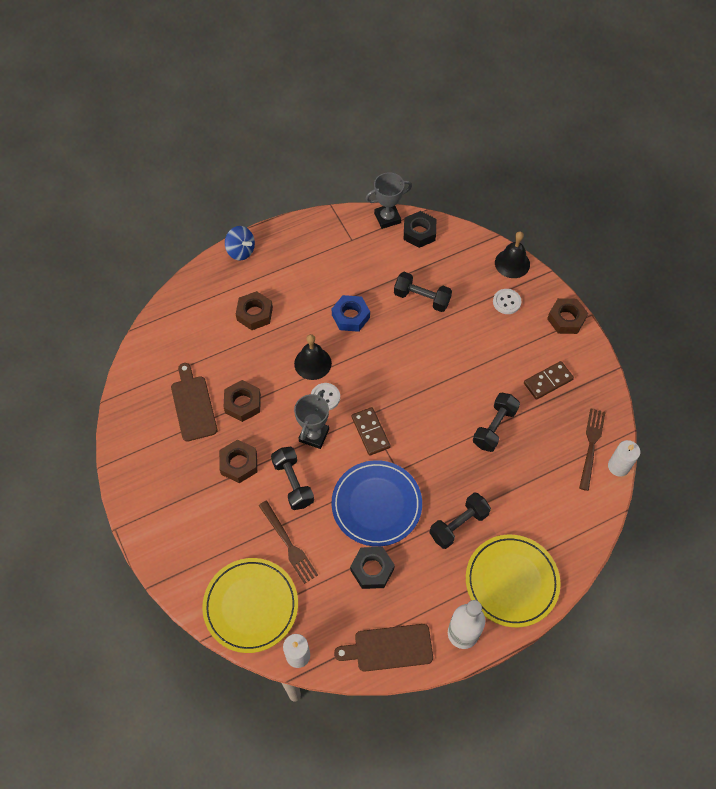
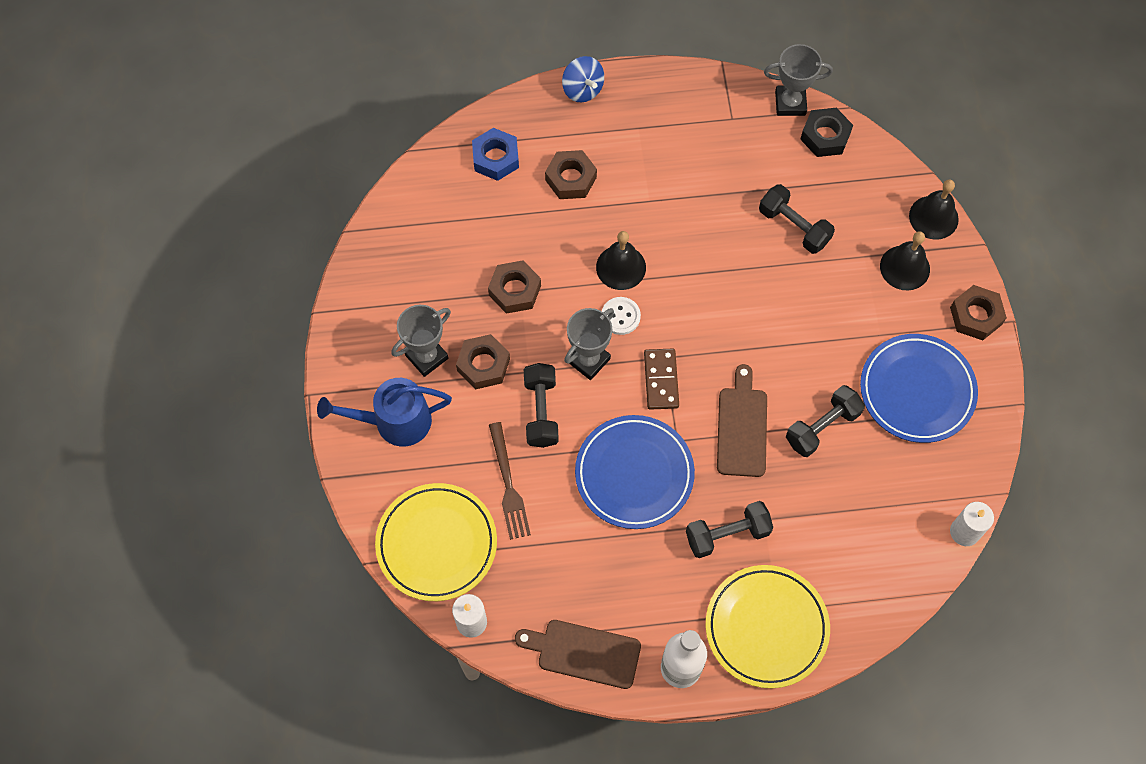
camera: 20 degrees right, 5 degrees up
(187, 527) = (394, 422): none -> blue watering can
(193, 405) = (453, 272): brown cutting board -> brown cutting board (742, 427)
(195, 471) = (426, 357): none -> grey trophy
(350, 316) = (692, 221): blue nut -> blue nut (496, 158)
(372, 569) = (599, 551): black nut -> none
(506, 302) = (904, 267): white button -> black bell
(548, 381) = (917, 390): brown domino -> blue plate
(591, 445) = (939, 493): brown fork -> none

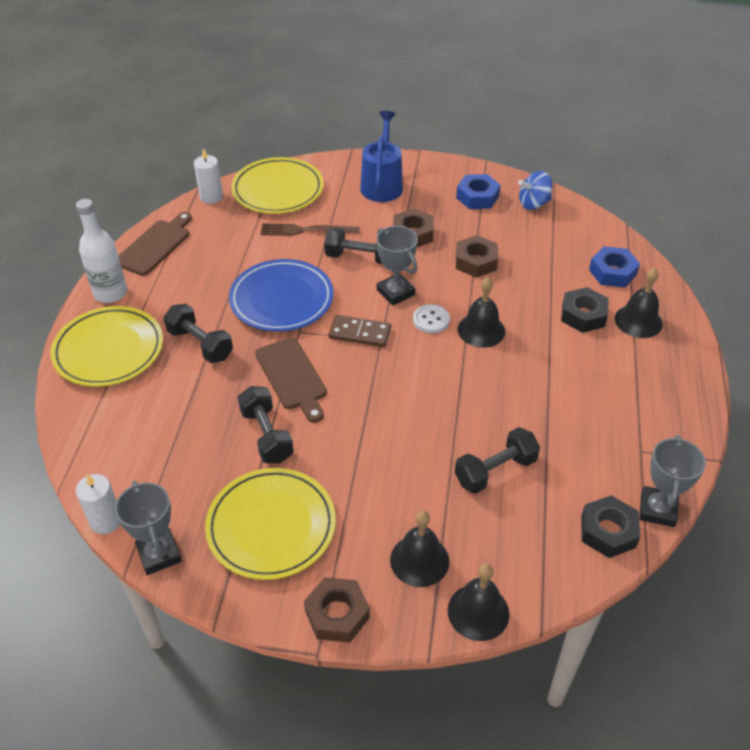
camera: 105 degrees right, 20 degrees down
(394, 309) = (477, 197): none -> blue nut
(426, 357) = (430, 206): grey trophy -> grey trophy (159, 554)
(564, 130) = (638, 321): none -> black bell
(571, 179) = (583, 315): brown nut -> black nut
(582, 89) = (686, 342): blue spinning top -> blue spinning top (533, 204)
(727, 534) = (200, 344): black dumbbell -> black dumbbell turned 45 degrees counterclockwise
(742, 427) = (292, 377): brown cutting board -> brown cutting board turned 45 degrees clockwise
(917, 390) = (271, 526): blue plate -> yellow plate

